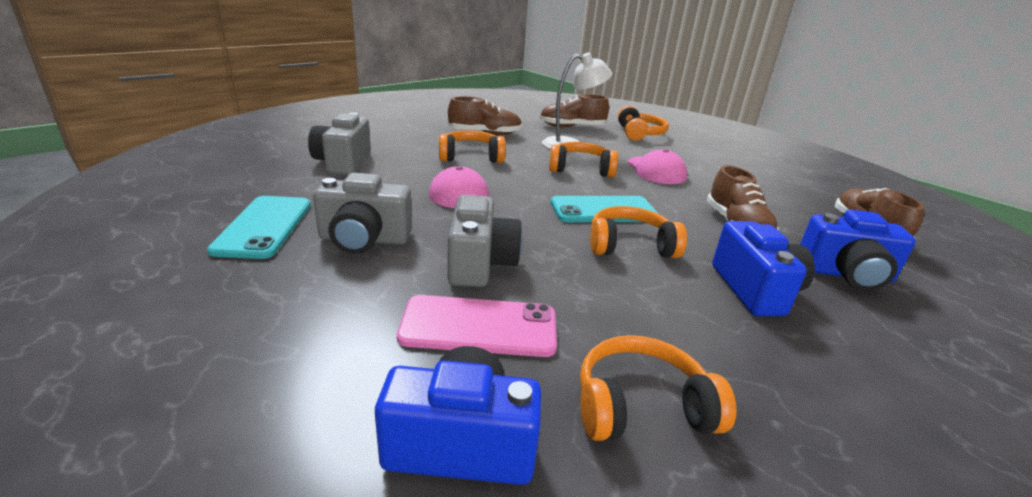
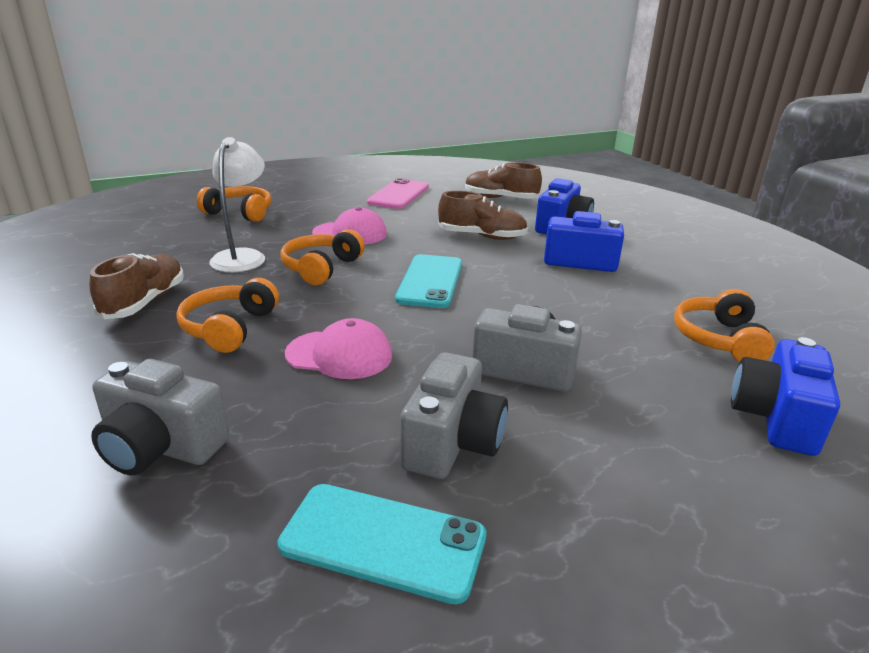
camera: 70 degrees left, 0 degrees up
(479, 326) = (633, 387): pink phone -> pink phone (398, 194)
(572, 127) = (179, 241): brown shoe -> none
(630, 246) = (505, 287): orange headphones -> none

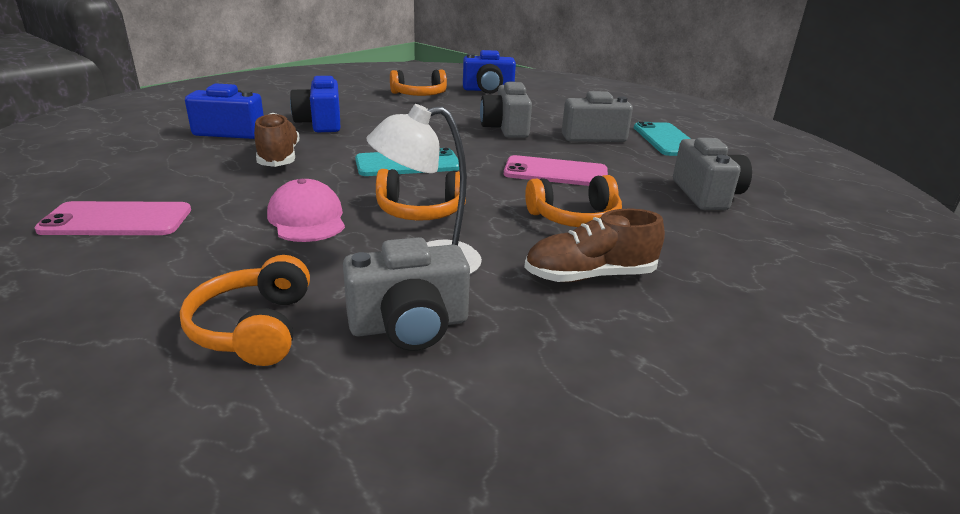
camera: 115 degrees left, 0 degrees up
(188, 241) = (409, 325): none -> grey camera
(339, 355) = (555, 172): pink cap -> pink phone
(500, 198) = (131, 161): brown shoe -> none

